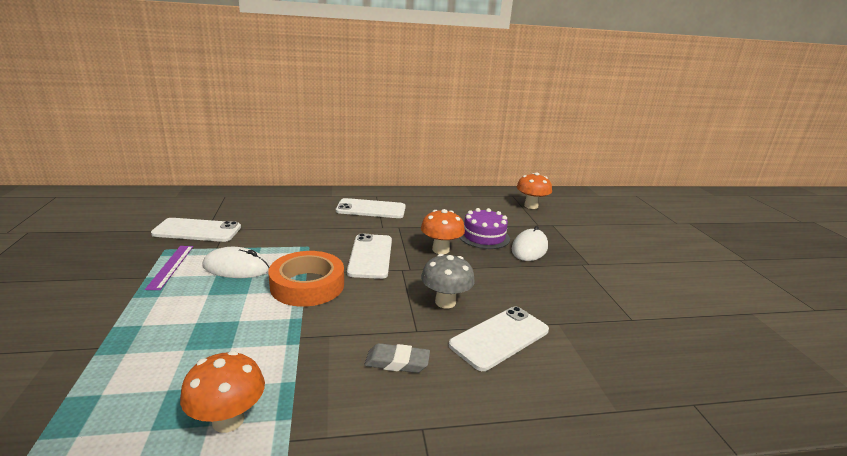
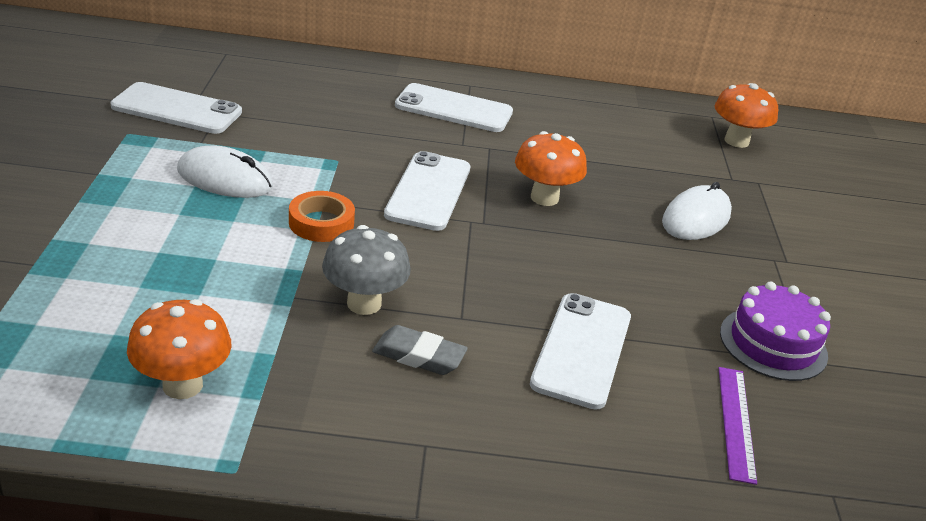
camera: 10 degrees right, 10 degrees up
(171, 266) = (134, 163): purple ruler -> purple ruler (736, 422)
(307, 285) = (321, 223): orange tape -> orange tape, size x0.59
(445, 302) = (520, 283): grey mushroom -> grey mushroom (364, 303)
(484, 236) = (626, 186): purple cake -> purple cake (773, 344)
(499, 338) = (582, 350): white phone -> white phone turned 45 degrees counterclockwise

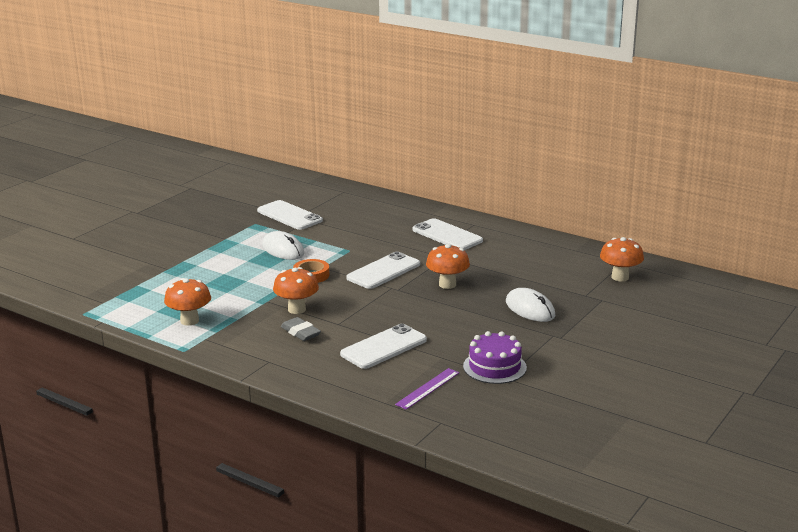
camera: 35 degrees right, 10 degrees down
(364, 303) = (297, 309): grey mushroom -> orange mushroom
(696, 218) = (530, 309): white mouse -> white mouse turned 75 degrees clockwise

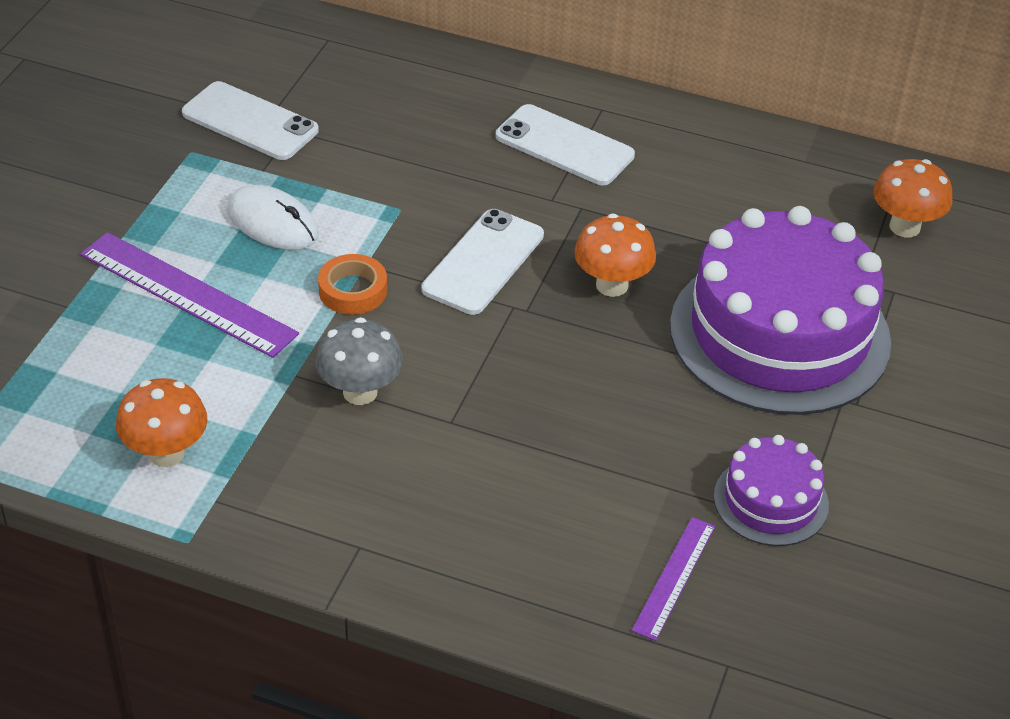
camera: 15 degrees left, 20 degrees up
(228, 270) = (187, 294): none -> purple ruler
(297, 309) = (360, 392): orange mushroom -> grey mushroom
(300, 332) = (390, 457): grey eraser -> none
(384, 347) = (557, 476): white phone -> none
(530, 309) = (779, 333): white mouse -> purple cake

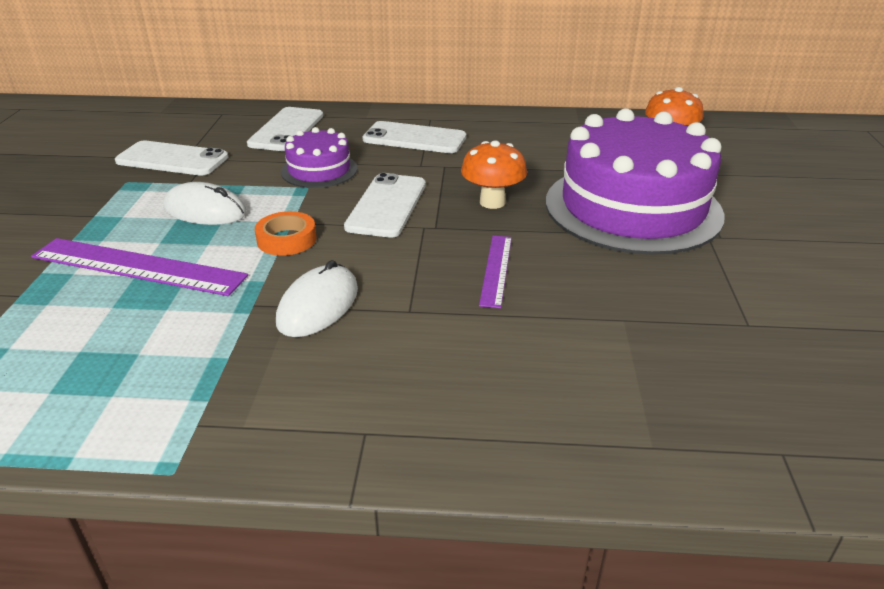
camera: 15 degrees left, 10 degrees down
(166, 453) = (135, 393): orange mushroom -> none
(360, 392) = (318, 305): grey mushroom -> white mouse
(404, 92) = (286, 130): none -> white phone
(674, 577) = (678, 388): purple ruler -> purple ruler (496, 270)
(771, 501) = (711, 311): purple cake -> purple cake (319, 170)

